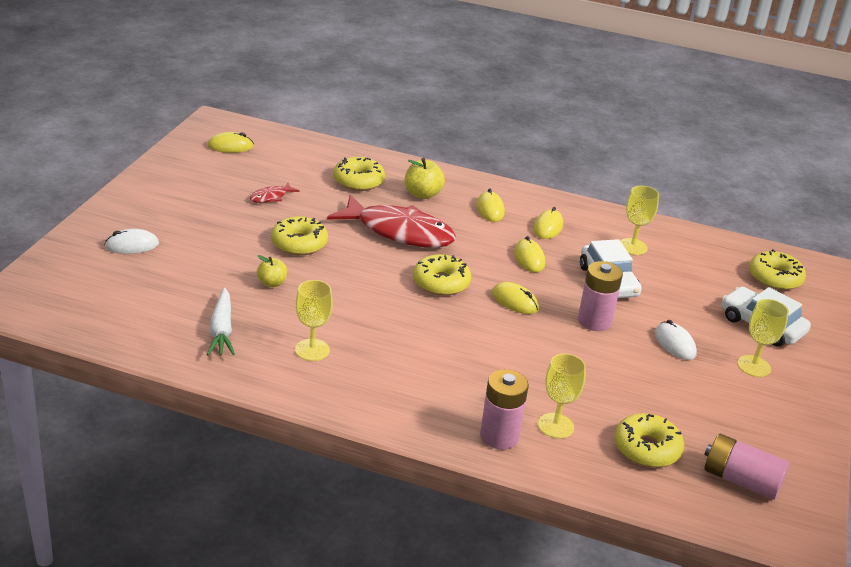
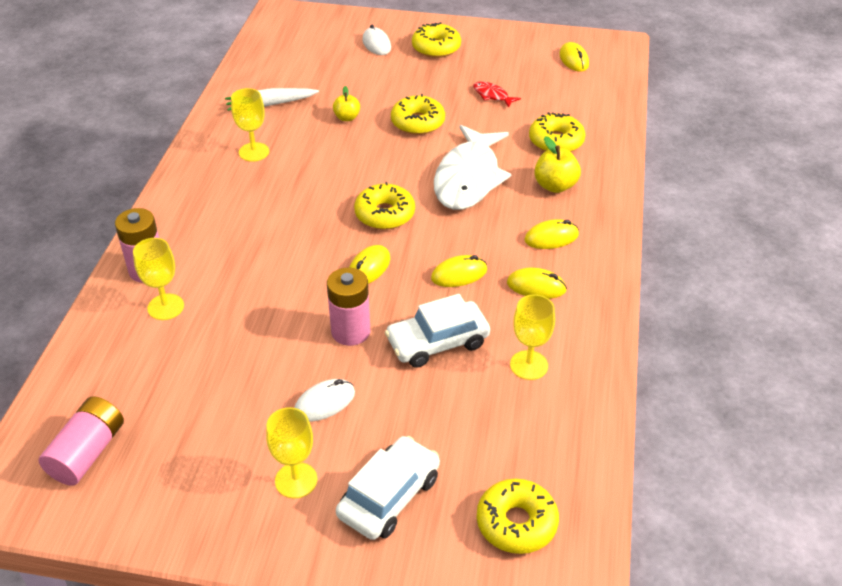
camera: 85 degrees right, 10 degrees up
(399, 232) = (468, 178): red fish -> white fish
(646, 448) = (135, 375): yellow donut -> yellow donut (436, 48)

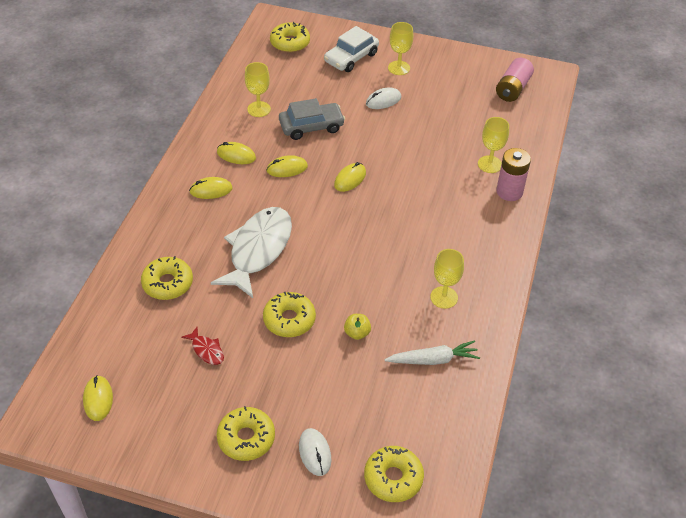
camera: 175 degrees left, 5 degrees up
(350, 331) = (366, 138): pink battery -> none
(385, 214) = (333, 222): yellow donut -> yellow donut (393, 478)
(437, 342) = (311, 126): white car -> grey car
(555, 186) = (189, 235): yellow apple -> none

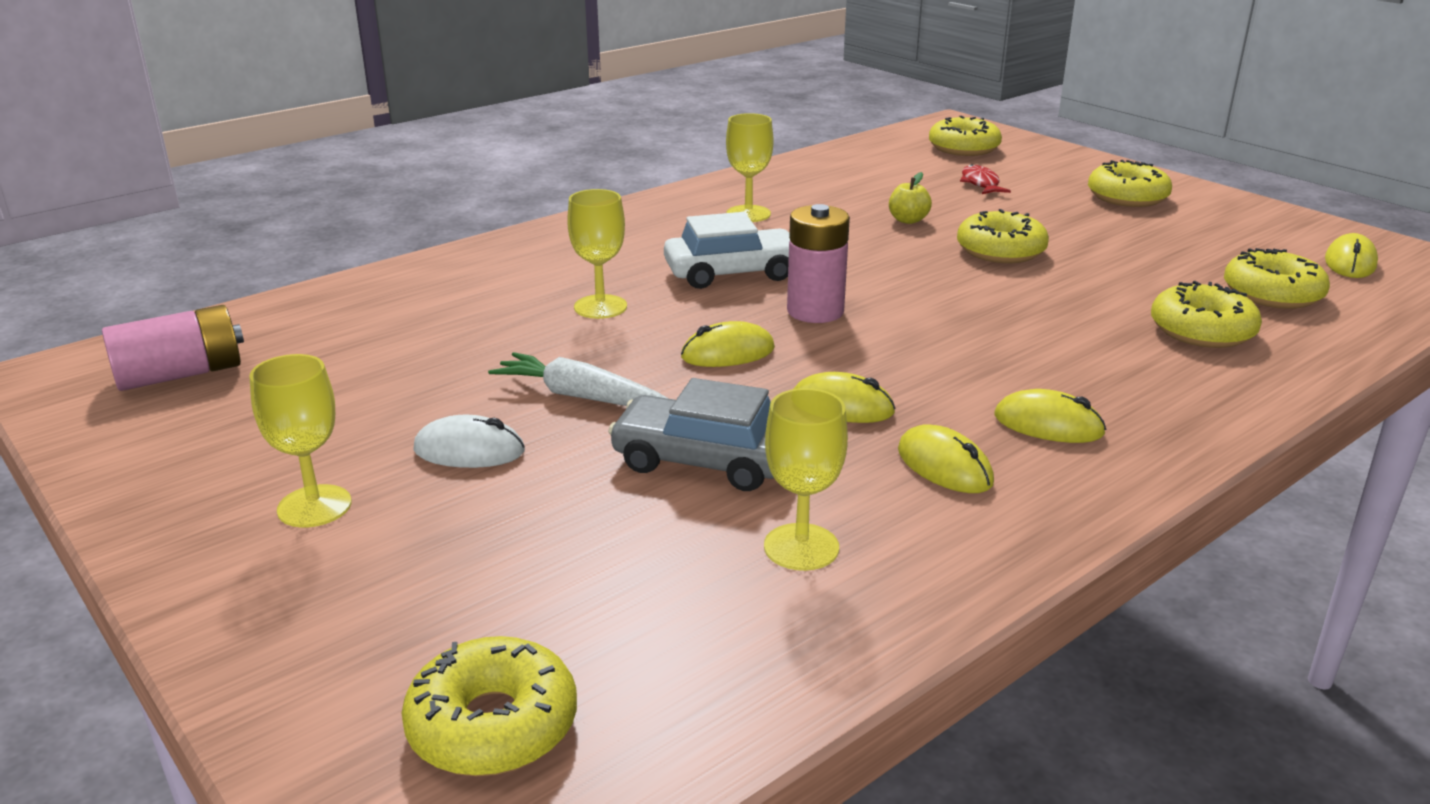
camera: 145 degrees left, 20 degrees down
(139, 337) = (1272, 294): none -> yellow donut
(206, 350) = (1154, 259): red fish -> red fish (980, 183)
(258, 250) = (1000, 321): white fish -> none
(315, 453) = (1043, 174): white mouse -> none
(351, 58) = (384, 585): white car -> white car (732, 273)
(433, 359) = (828, 185): white carrot -> white carrot (580, 396)
(489, 164) = (450, 296): yellow goblet -> yellow goblet (600, 307)
(509, 192) = (483, 263): pink battery -> pink battery (815, 311)

